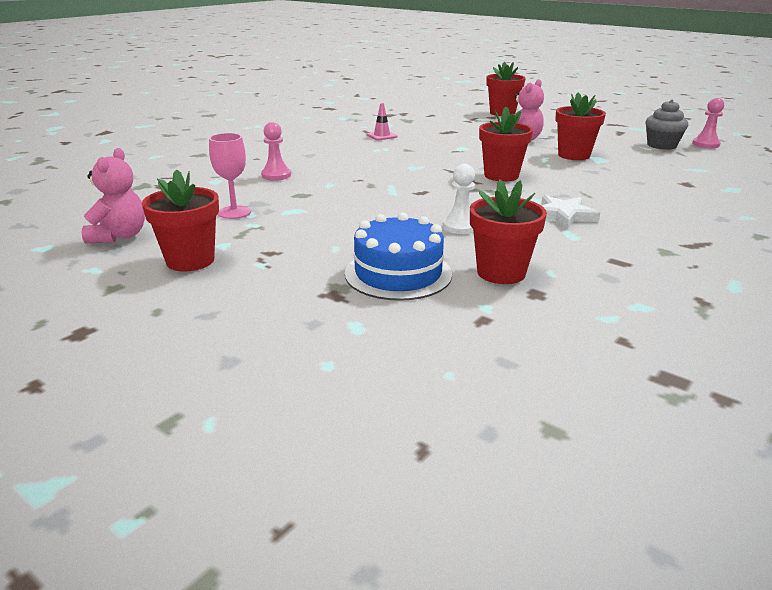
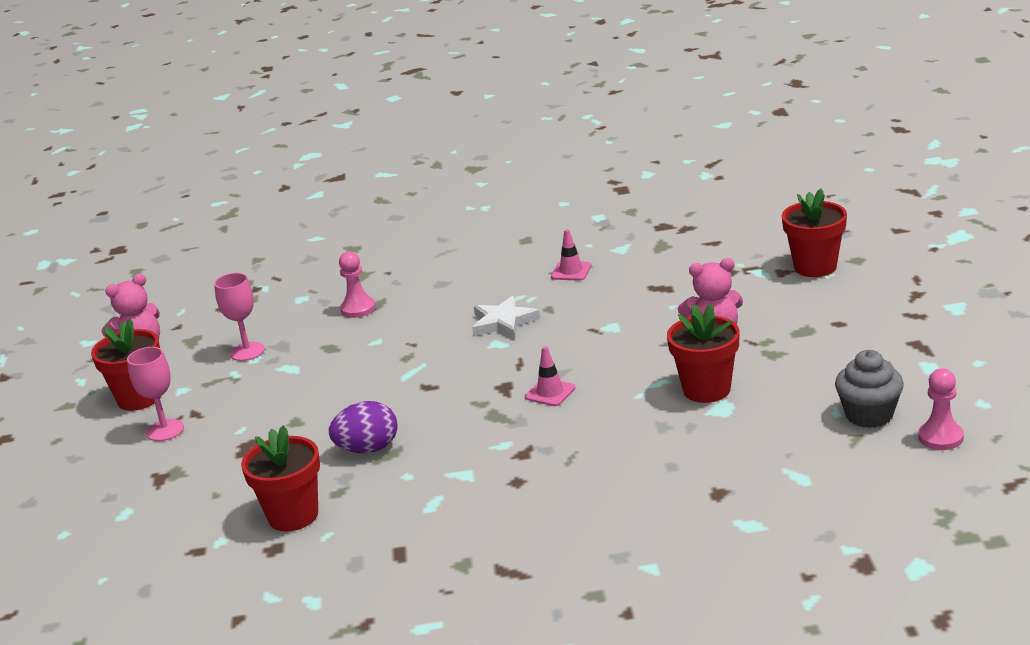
camera: 50 degrees right, 0 degrees up
(266, 269) = (165, 430): none -> pink goblet
(398, 274) = (229, 479): blue cake -> none
(460, 227) = (368, 449): white pawn -> purple egg
(501, 175) = (550, 392): red flower pot -> pink traffic cone
(563, 215) = (480, 477): white star -> white star (503, 322)

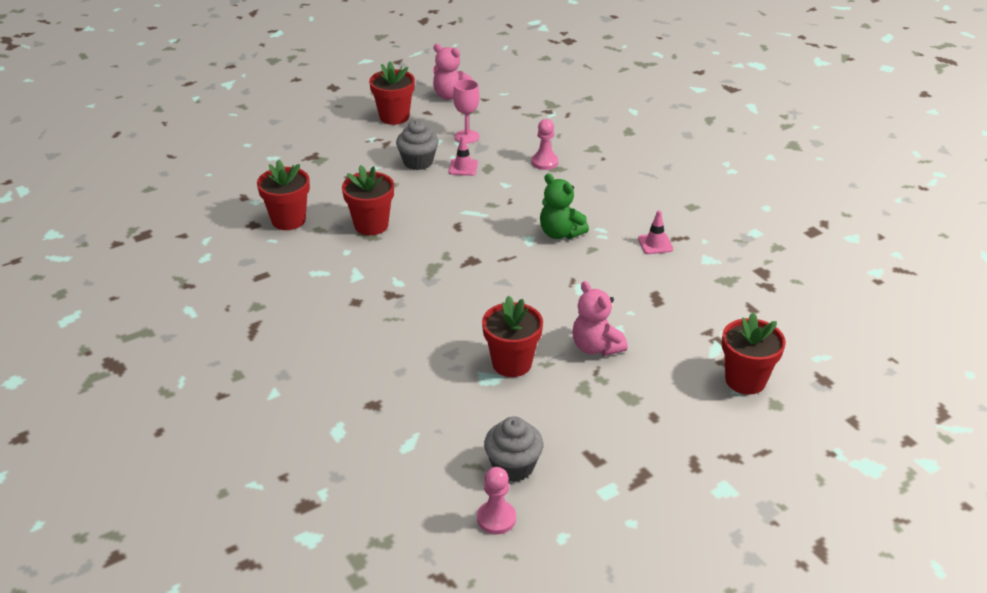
camera: 60 degrees right, 10 degrees up
(165, 430) = (363, 139): pink goblet -> none
(265, 395) = (418, 162): none -> grey cupcake
(368, 449) = (371, 225): purple egg -> red flower pot
(503, 322) = (560, 233): white star -> green teddy bear
(550, 392) = (473, 284): pink traffic cone -> pink traffic cone (463, 167)

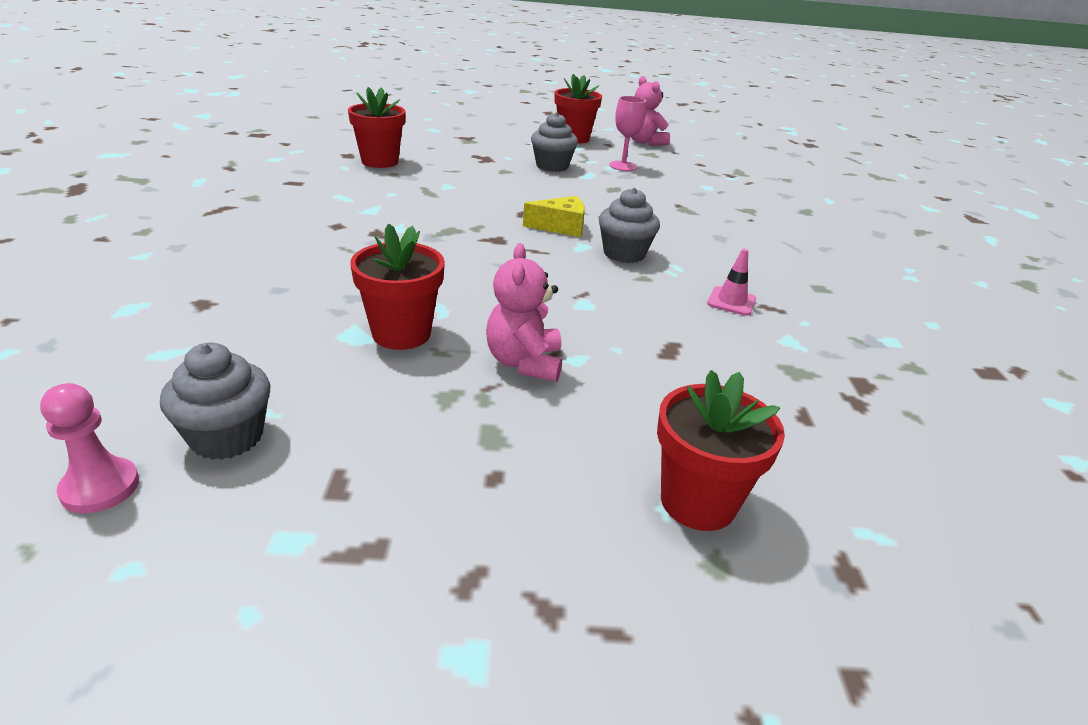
camera: 30 degrees right, 5 degrees down
(371, 225) = (443, 186): red flower pot -> none
(463, 167) = (589, 181): pink traffic cone -> none
(497, 228) = (561, 227): none -> yellow cheese
(544, 162) = (679, 203): pink pawn -> none
(560, 233) = (624, 253): green teddy bear -> grey cupcake

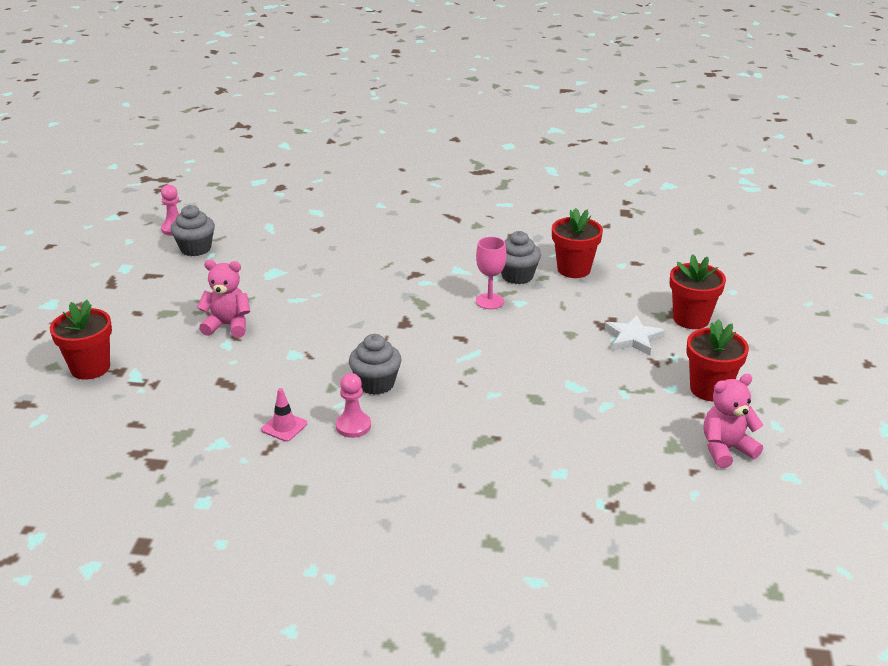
camera: 100 degrees right, 0 degrees up
(401, 334) = (271, 287): red flower pot -> red flower pot (691, 319)
(508, 152) = (633, 338): none -> white star
(552, 166) = (595, 364): grey cupcake -> grey cupcake (517, 276)
(561, 227) = (430, 356): yellow cheese -> none
(623, 166) = (614, 415): pink goblet -> pink goblet (489, 301)
(704, 264) = (353, 426): none -> pink pawn

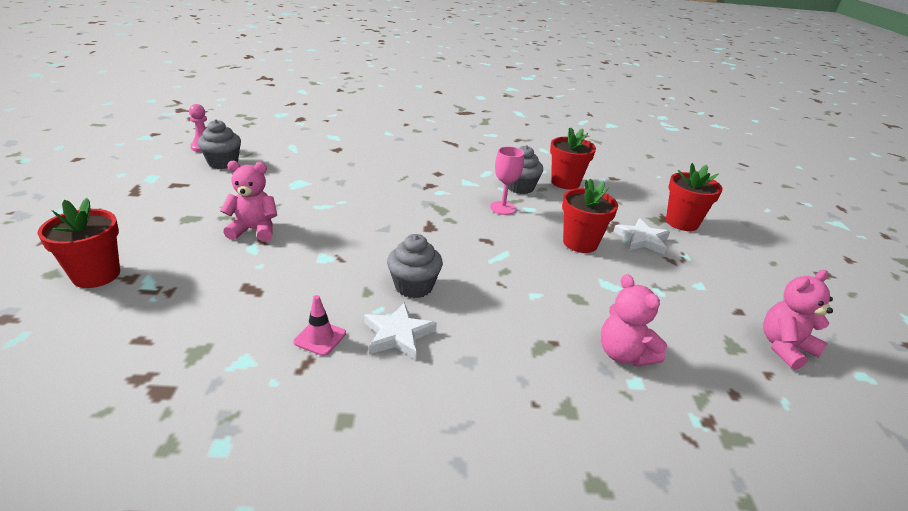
camera: 10 degrees left, 0 degrees up
(353, 426) = (398, 334): pink pawn -> white star
(559, 449) = (624, 354): none -> pink teddy bear
(709, 389) = (733, 285): red flower pot -> red flower pot (580, 243)

